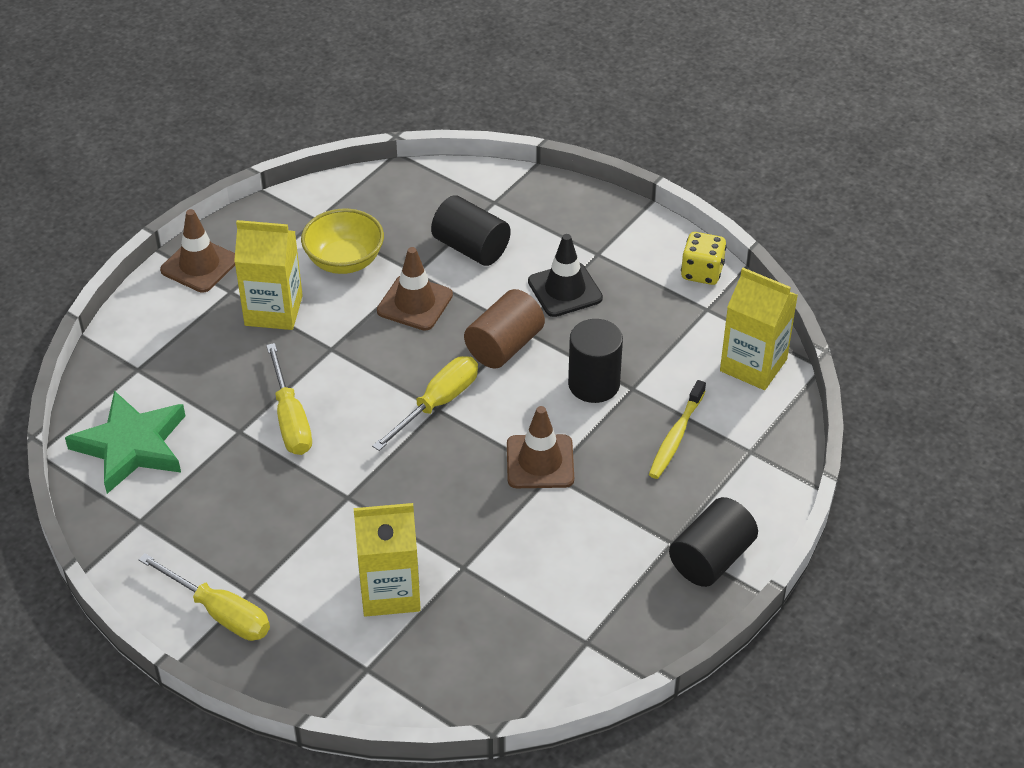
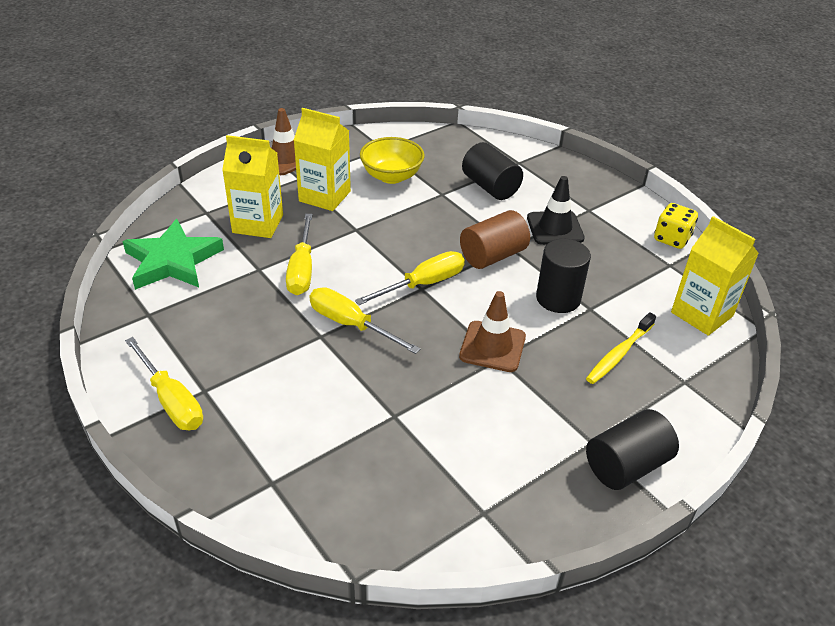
camera: 15 degrees right, 5 degrees down
(376, 475) = (351, 324): none -> yellow screwdriver
(390, 591) = (322, 420): yellow carton -> yellow carton (258, 224)
(415, 303) = (433, 213): brown traffic cone -> none

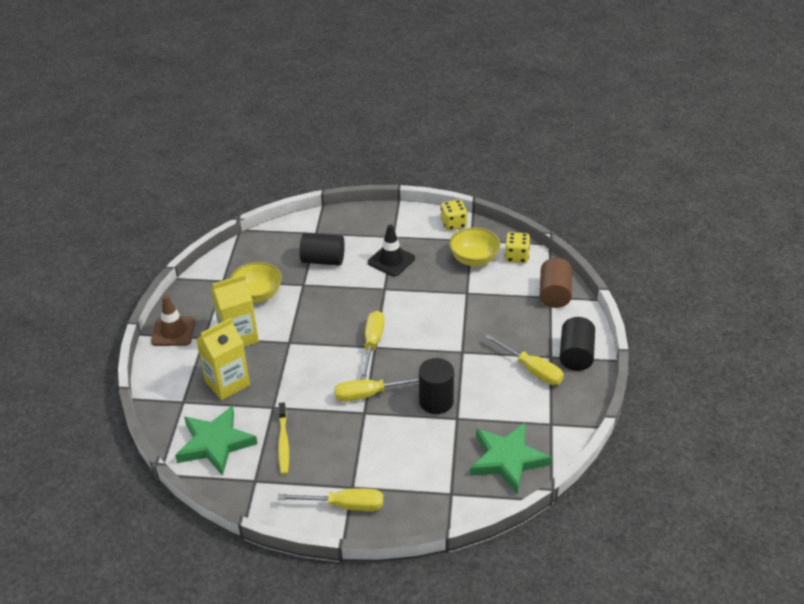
camera: 45 degrees left, 0 degrees up
(302, 269) = (297, 388): yellow screwdriver -> yellow screwdriver (531, 369)
(378, 504) = (507, 459): none -> green star
(492, 346) = (451, 348): brown traffic cone -> none
(493, 256) = (383, 300): brown cylinder -> brown cylinder (554, 294)
(558, 298) = (446, 299): black cylinder -> black cylinder (436, 401)
(619, 354) = (508, 306): yellow toothbrush -> yellow toothbrush (283, 443)
(646, 284) = (474, 259): none -> yellow bowl
(702, 314) = (516, 256): yellow carton -> yellow dice

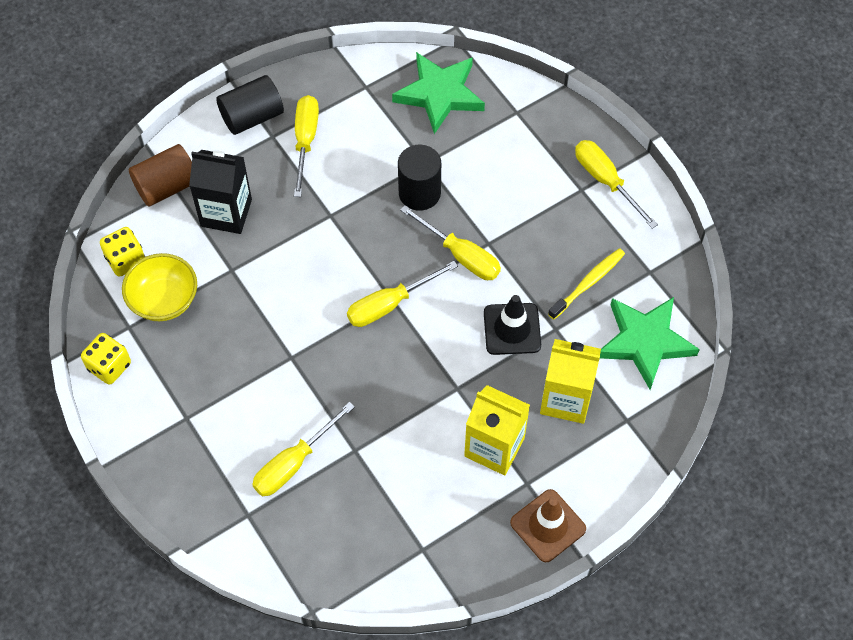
camera: 130 degrees left, 20 degrees up
(257, 295) = (413, 486): yellow bowl -> none
(323, 260) = (294, 463): black cylinder -> yellow screwdriver
(391, 260) = (235, 386): black traffic cone -> black traffic cone (512, 329)
(510, 309) = (226, 213): none -> black carton

